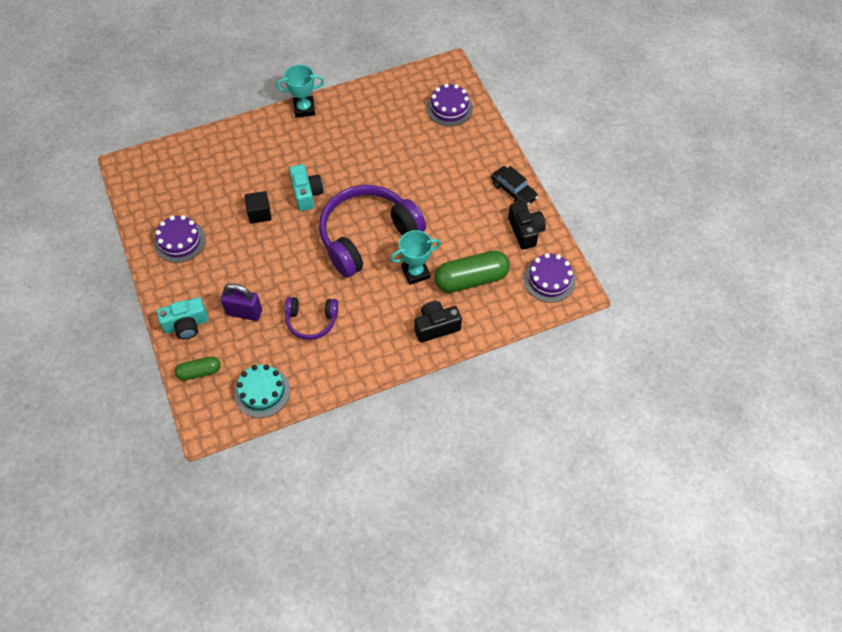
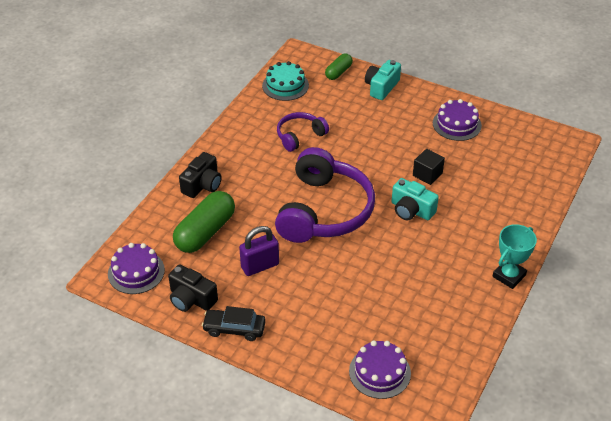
camera: 140 degrees right, 15 degrees down
(244, 312) = (353, 114): purple padlock -> purple padlock (260, 266)
(415, 272) = (256, 209): turquoise trophy -> none

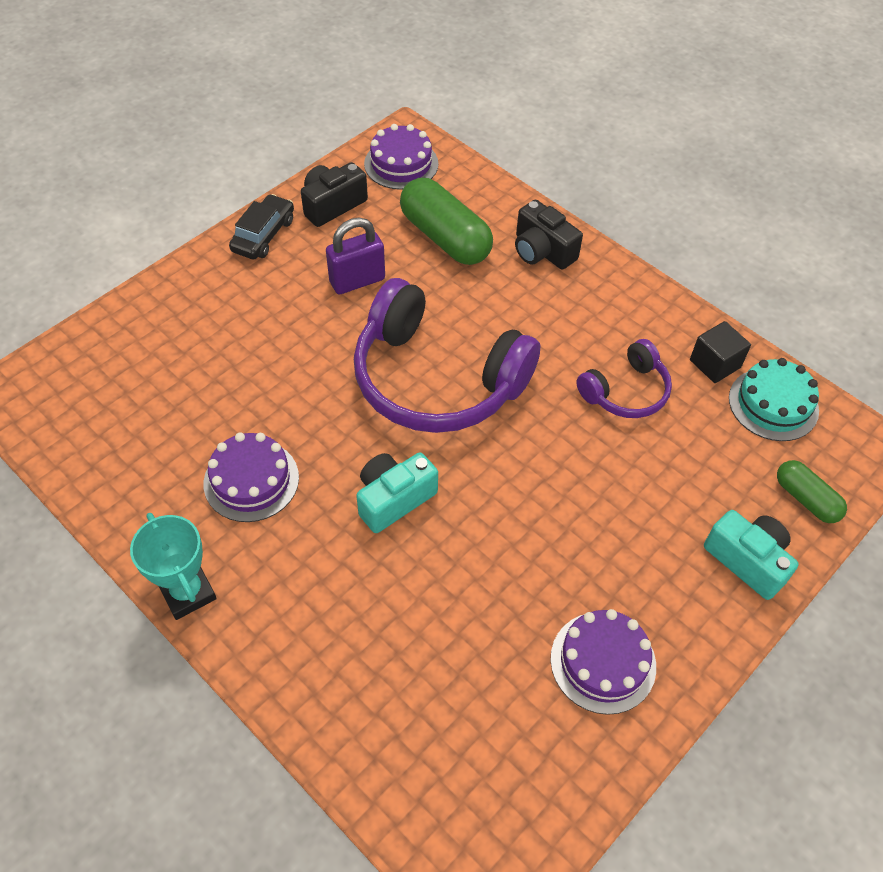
camera: 105 degrees right, 10 degrees up
(260, 266) = (357, 281): purple padlock -> purple padlock turned 75 degrees clockwise
(300, 136) = (626, 391): purple headphones -> purple headphones turned 75 degrees clockwise
(379, 372) = (113, 361): purple cake -> purple cake (251, 480)
(427, 174) = (472, 554): black cube -> black cube (715, 364)

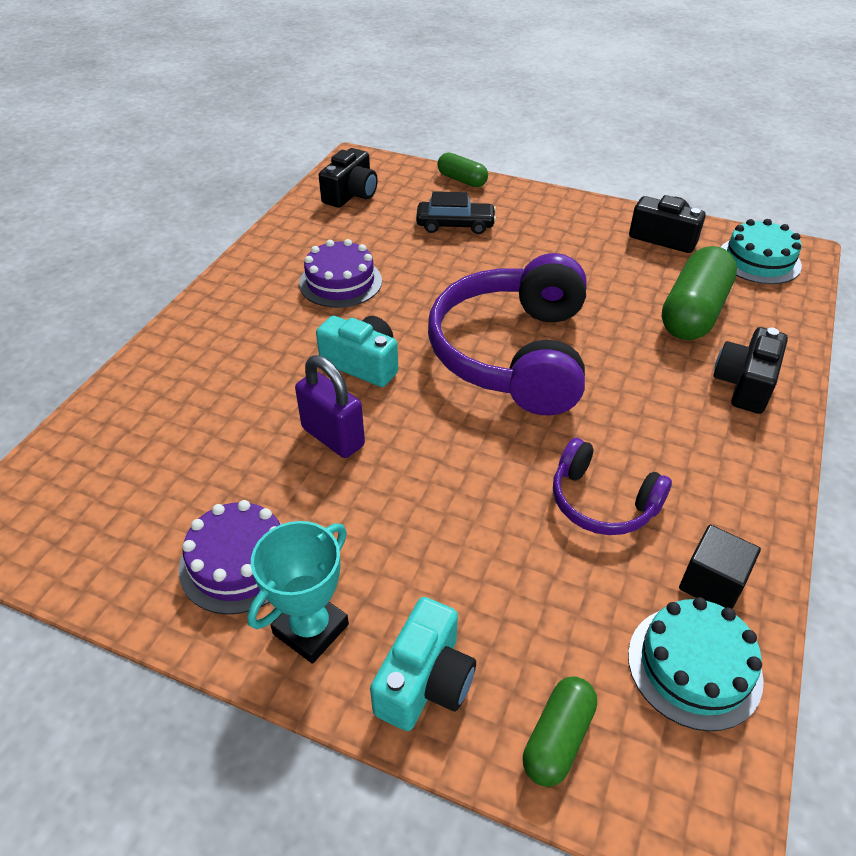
camera: 70 degrees right, 10 degrees down
(82, 421) = (351, 194): none -> black camera
(127, 311) = (462, 180): none -> green capsule
(187, 592) = (226, 283): turquoise trophy -> turquoise trophy (311, 629)
(264, 235) = (593, 214): black car -> black car (455, 225)
(357, 281) = (589, 275): purple padlock -> purple padlock (333, 437)
(401, 164) = (759, 260): purple cake -> turquoise cake

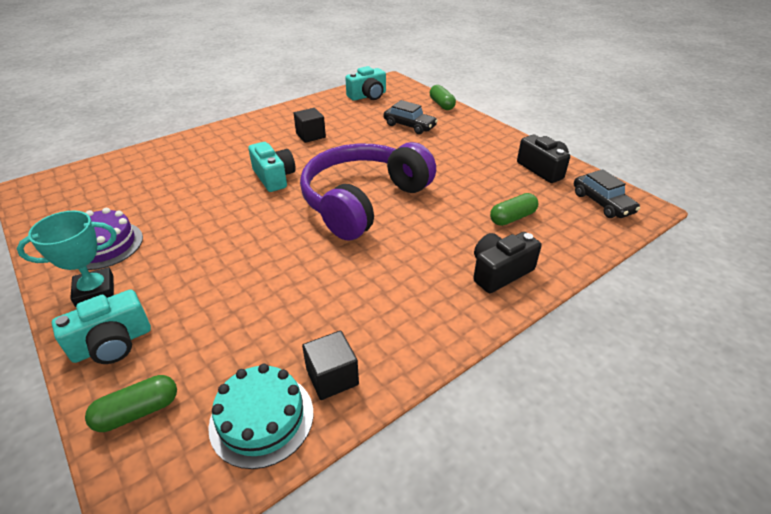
camera: 30 degrees right, 5 degrees down
(333, 437) = (216, 206): purple padlock -> none
(340, 282) = (310, 135): purple cake -> black cube
(351, 194) = (368, 96): black camera -> turquoise camera
(602, 502) = (319, 299): purple headphones -> none
(693, 312) = (512, 218): green capsule -> green capsule, size x0.55
(759, 260) = (602, 203): turquoise cake -> black car

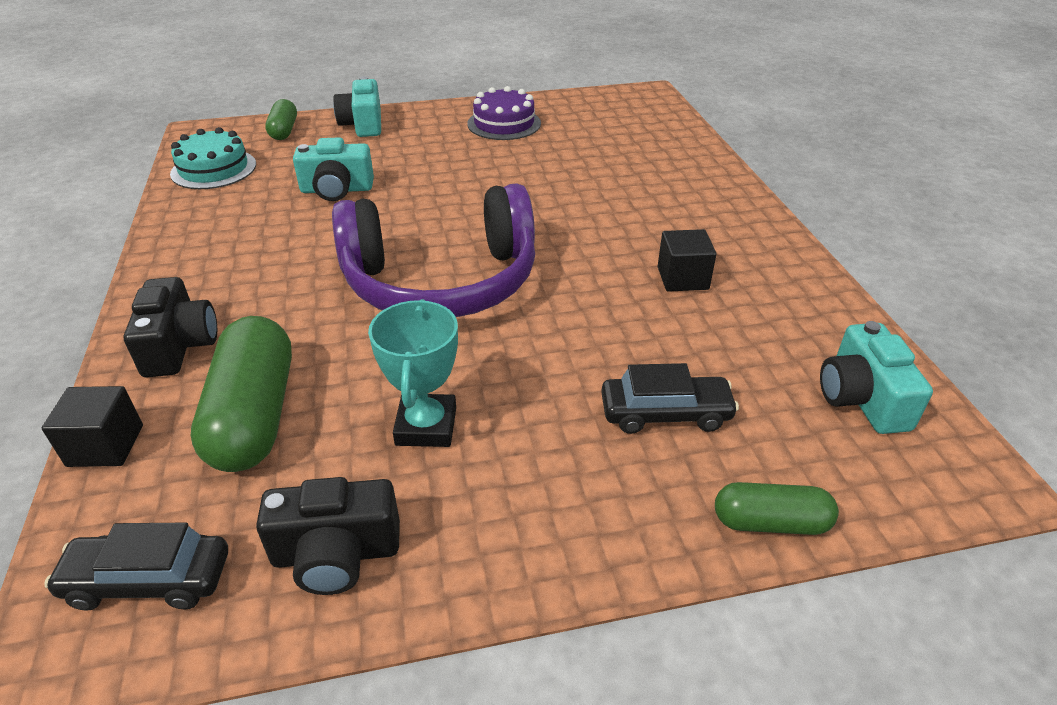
camera: 115 degrees right, 0 degrees up
(95, 291) = (437, 119): turquoise trophy -> turquoise trophy (426, 426)
(274, 177) = (563, 224): turquoise camera -> turquoise camera (337, 190)
(332, 377) = (205, 201): black cube -> black cube (105, 445)
(363, 201) = (441, 281): purple headphones -> purple headphones turned 105 degrees clockwise
(409, 126) = (665, 413): black car -> black car turned 150 degrees counterclockwise
(512, 218) = (254, 415): green capsule -> green capsule, size x1.81

